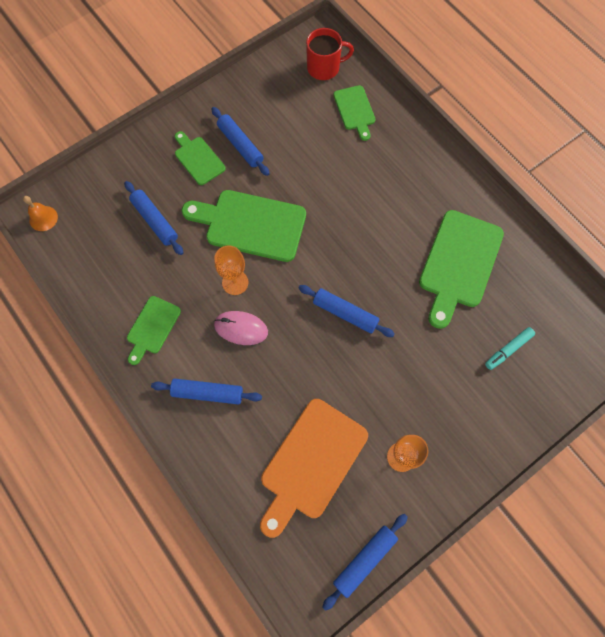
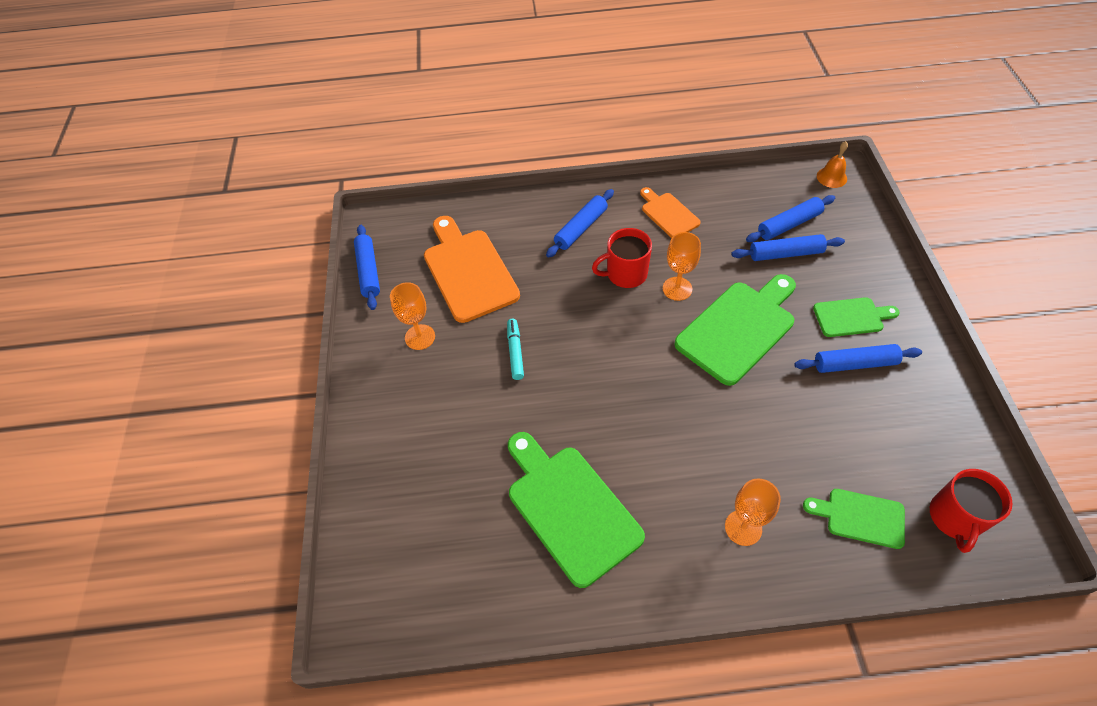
camera: 125 degrees right, 15 degrees down
(152, 327) = (668, 214): green cutting board -> orange cutting board
(241, 328) = (625, 274): pink mouse -> red mug
(345, 313) = (585, 363): blue rolling pin -> blue rolling pin (789, 224)
(403, 164) = (743, 528): none -> orange goblet
(508, 350) = (440, 494): turquoise marker -> turquoise marker (515, 352)

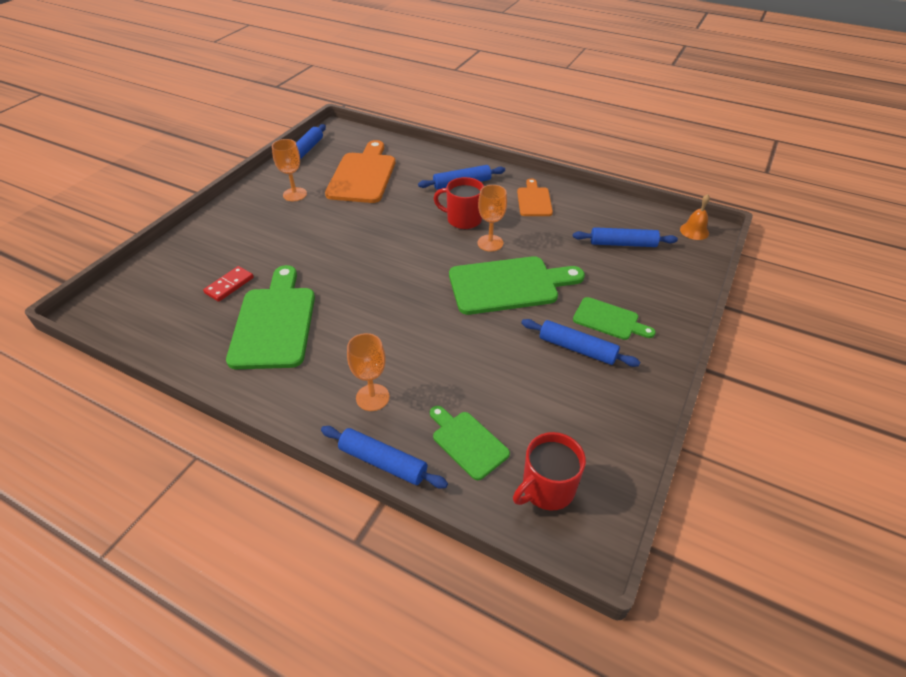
camera: 30 degrees right, 10 degrees down
(475, 494) = (229, 285): none -> red domino
(515, 352) = (341, 227): turquoise marker -> none
(785, 254) = (599, 259): blue rolling pin -> blue rolling pin (383, 462)

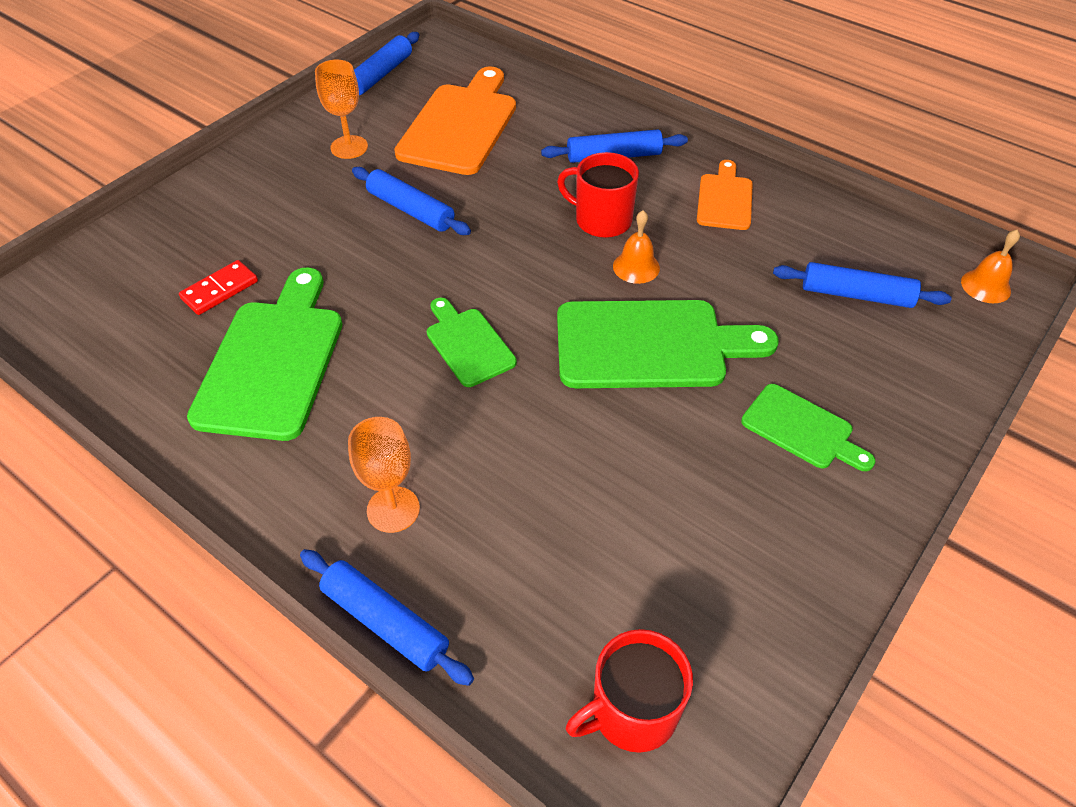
camera: 10 degrees right, 5 degrees up
(467, 442) = (523, 609): green cutting board -> green cutting board (468, 344)
(490, 243) = (636, 267): orange goblet -> orange bell
(577, 349) = (737, 473): blue rolling pin -> blue rolling pin (410, 210)

